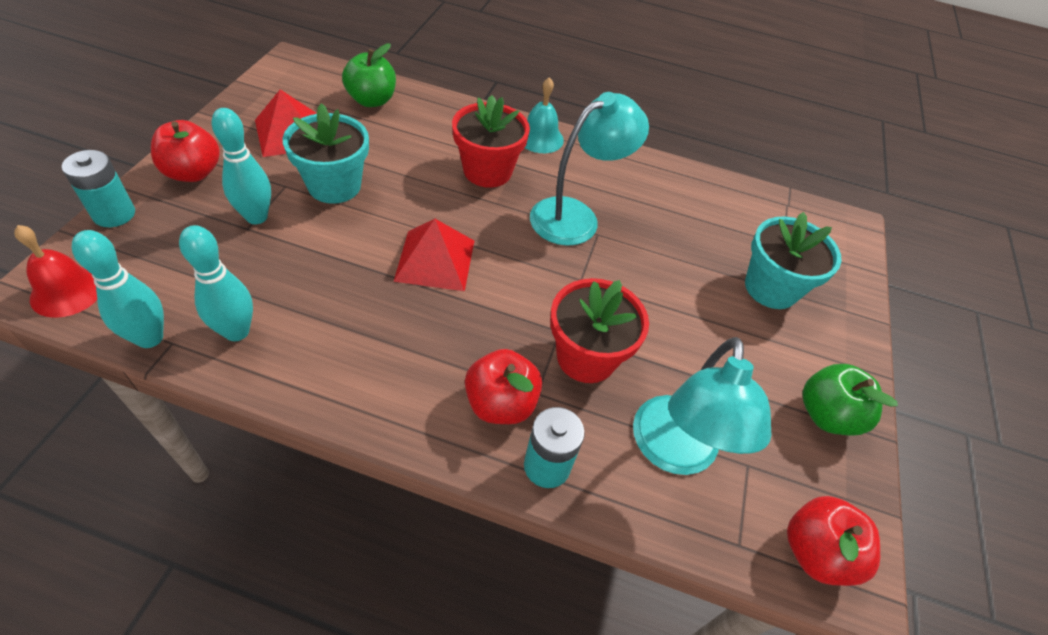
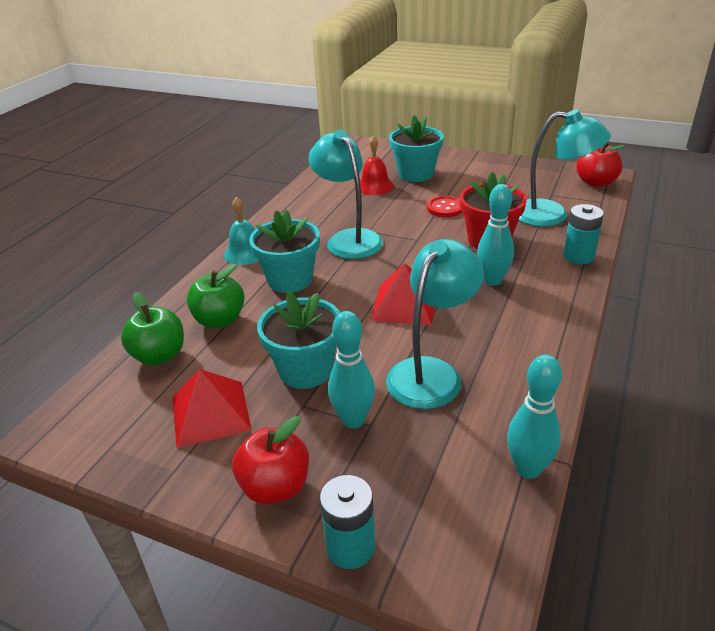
camera: 75 degrees left, 15 degrees down
(67, 291) = (481, 556): red bell -> red bell (375, 186)
(236, 331) = (506, 410): turquoise bowling pin -> turquoise bowling pin (492, 280)
(310, 276) = (431, 372): none -> turquoise lamp
(487, 171) = (290, 280): red flower pot -> turquoise flower pot
(500, 403) = (537, 273): red apple -> none
(671, 315) = (445, 208): none -> red button
(826, 415) = (510, 169): green apple -> green apple (220, 320)

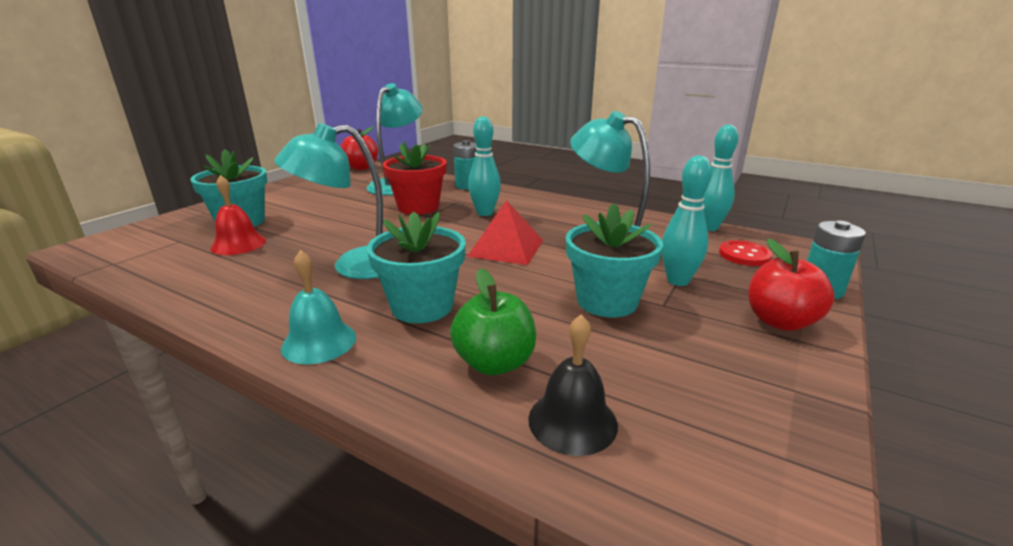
camera: 85 degrees left, 10 degrees down
(159, 356) = (572, 421): green apple -> black bell
(210, 413) = (690, 365): red pyramid -> none
(445, 208) = (339, 217): red button -> red button (744, 255)

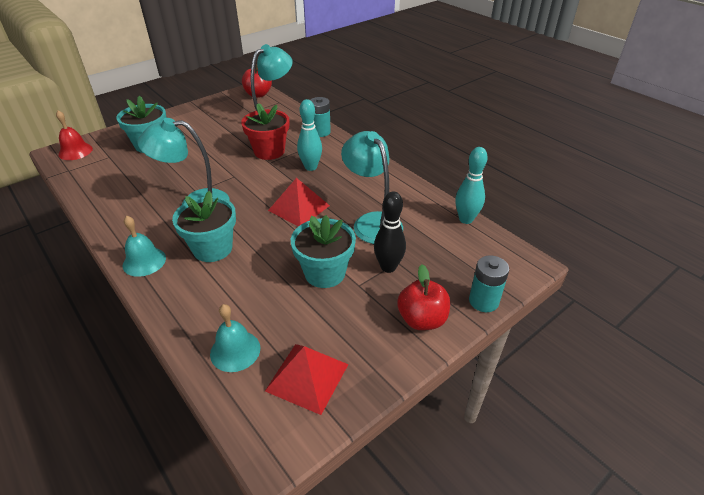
camera: 20 degrees right, 15 degrees up
(238, 244) = (140, 167): red bell -> red bell (75, 151)
(494, 363) = (223, 302): green apple -> none
(572, 421) = (235, 350): black bell -> turquoise bell
(678, 281) = (388, 267): turquoise bowling pin -> black bowling pin
(718, 426) = (307, 377): none -> red pyramid
(744, 255) = (463, 254): red button -> none

